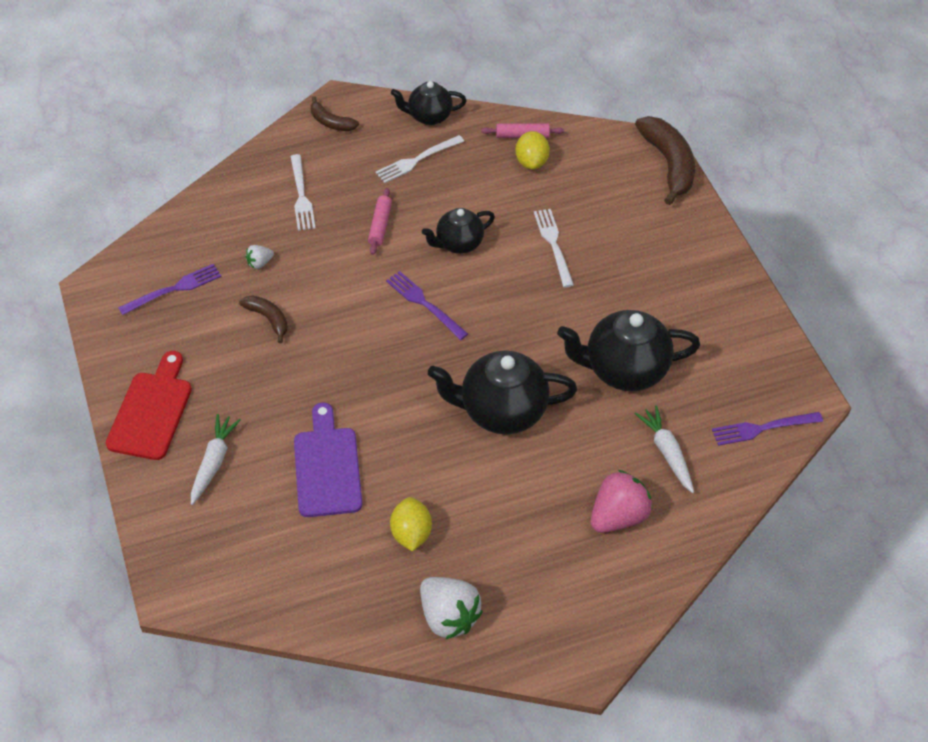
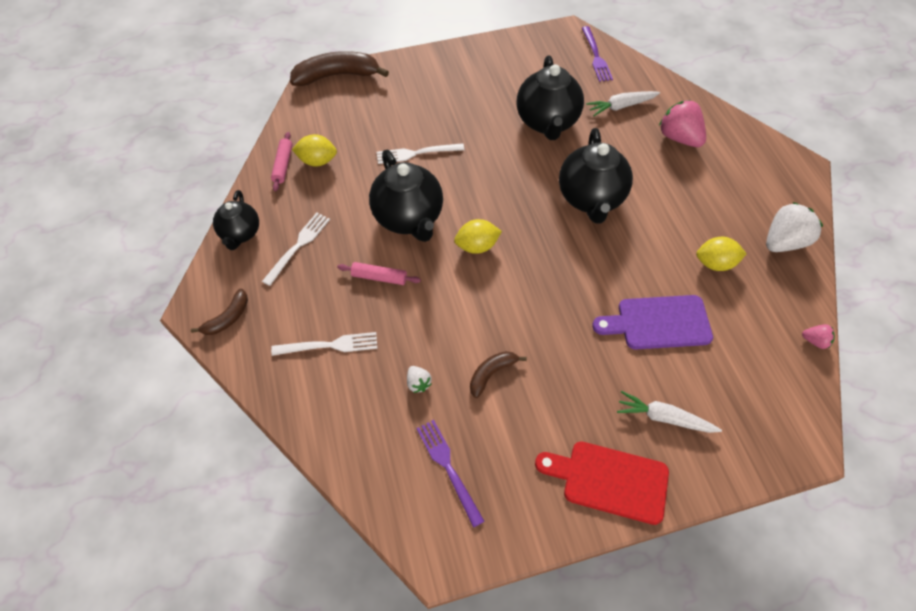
camera: 85 degrees left, 5 degrees up
(302, 625) = (815, 341): none -> pink strawberry
(416, 160) = (298, 245): white fork -> white fork turned 120 degrees counterclockwise
(424, 303) = (477, 246): purple fork -> yellow lemon
(458, 243) = (408, 218): black teapot -> black teapot, size x1.66

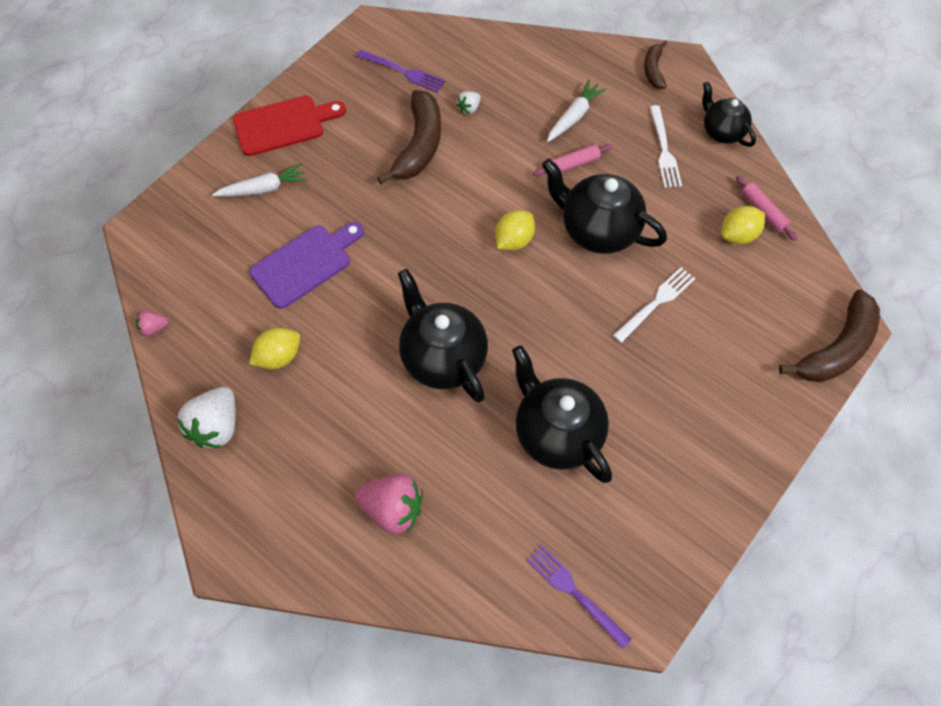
camera: 145 degrees right, 5 degrees up
(330, 345) = (558, 96): white fork -> none
(418, 383) = (469, 108): white strawberry -> white strawberry turned 75 degrees counterclockwise
(491, 373) = (419, 145): brown banana -> brown banana, size x1.86
(621, 106) = (488, 517): white carrot -> white carrot (574, 116)

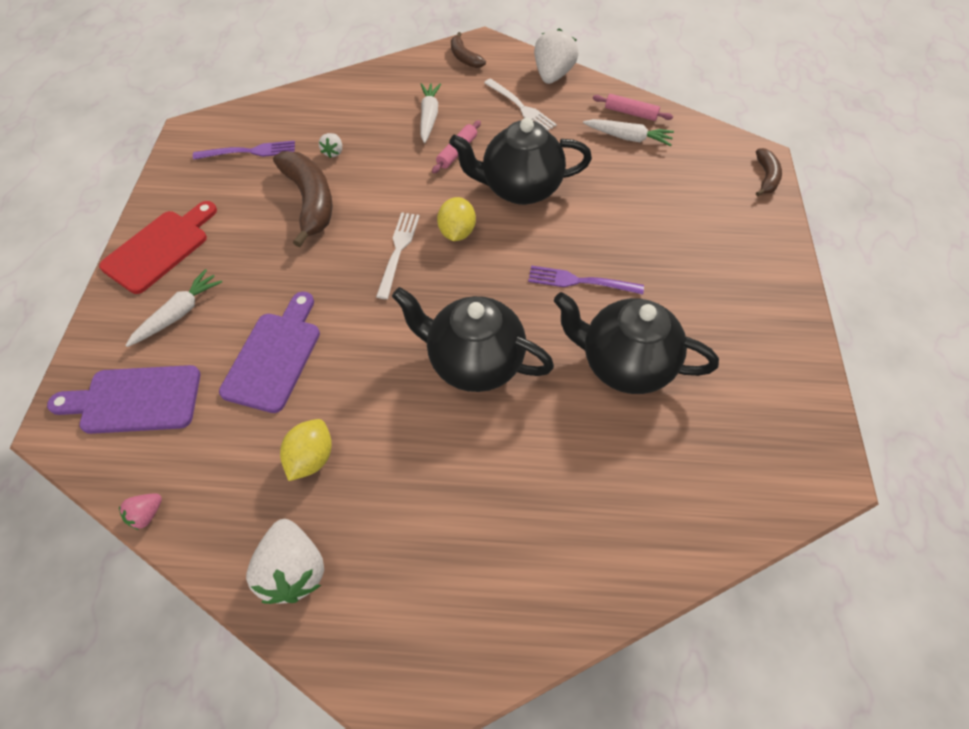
camera: 35 degrees left, 5 degrees down
(195, 240) = (135, 400): none -> purple cutting board
(392, 509) = (539, 528): pink strawberry -> none
(574, 592) = (756, 488): purple fork -> purple fork (579, 281)
(656, 302) = (612, 216): white fork -> white fork (398, 250)
(722, 132) = (552, 75): black teapot -> white strawberry
(738, 235) = (628, 137): yellow lemon -> white carrot
(836, 348) = (766, 177): brown banana -> brown banana, size x0.54

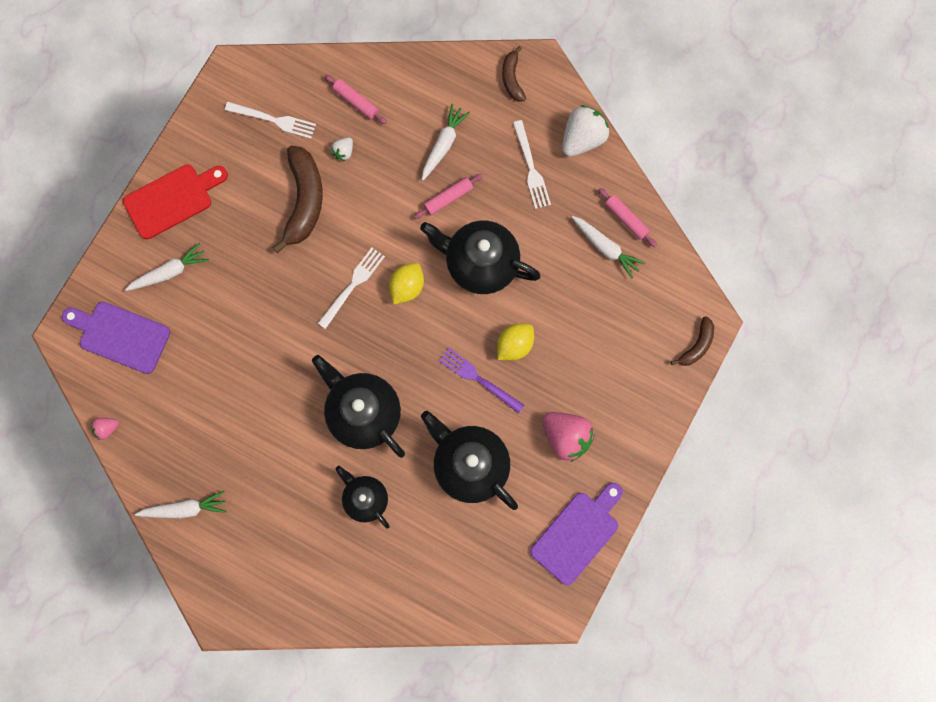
camera: 25 degrees right, 20 degrees up
(250, 151) = (274, 120): purple fork -> white fork
(275, 356) = (225, 342): purple cutting board -> purple cutting board (578, 534)
(293, 570) = (184, 508): white strawberry -> white carrot
(311, 458) = (222, 436): yellow lemon -> yellow lemon (514, 345)
(327, 114) = (356, 102): none -> pink rolling pin
(527, 451) = (365, 498): none -> black teapot
(705, 296) = (566, 436): none -> pink strawberry

